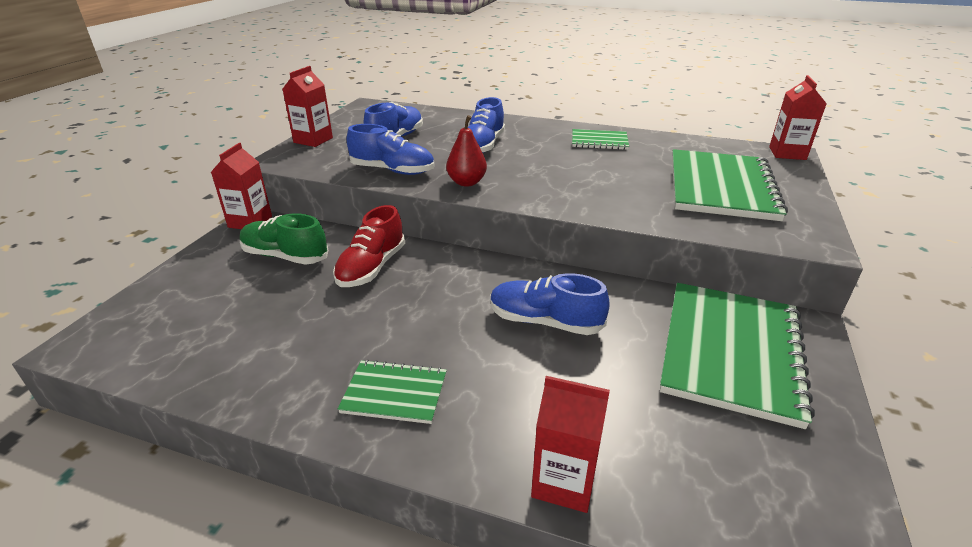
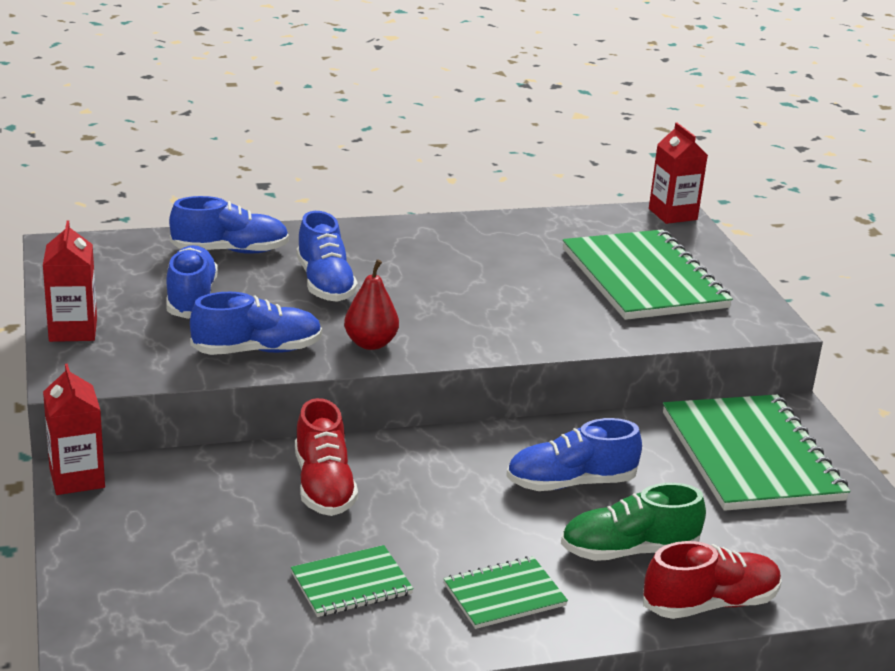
camera: 35 degrees left, 5 degrees down
(285, 256) = (196, 506): green shoe -> green shoe (629, 551)
(451, 121) = (230, 251): none -> blue shoe
(564, 481) = (710, 604): red carton -> red shoe
(599, 141) = (459, 242): green notebook -> green notebook (351, 584)

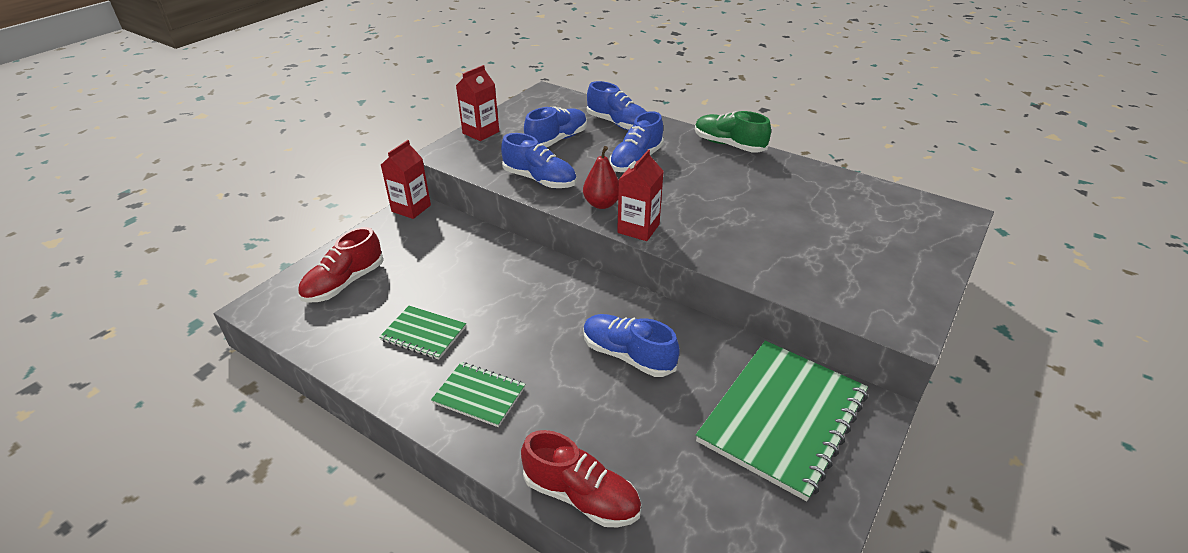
camera: 50 degrees right, 10 degrees up
(324, 486) = (499, 274): red shoe -> red shoe (344, 283)
(629, 551) = (591, 422): green shoe -> green shoe (729, 145)
(644, 279) = (852, 247): green notebook -> none
(672, 214) = (955, 214): red carton -> red carton (638, 228)

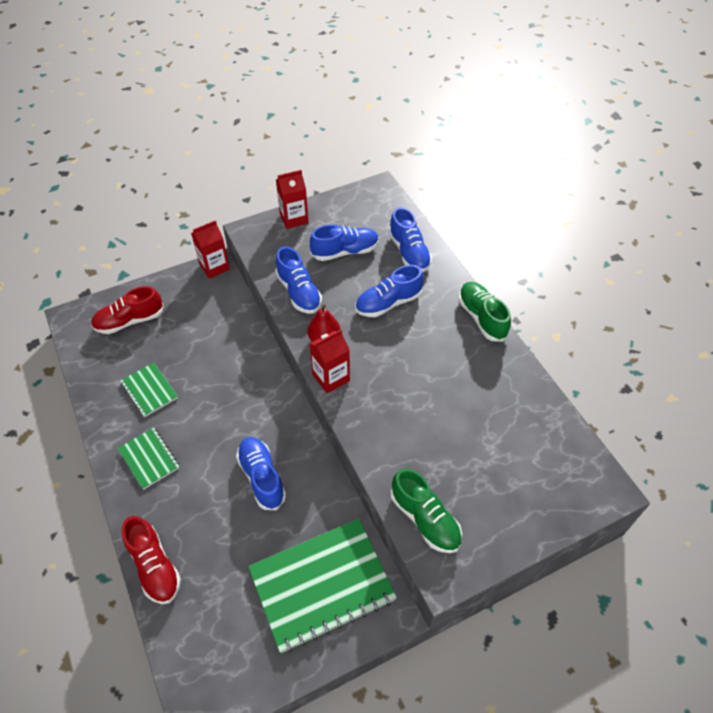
camera: 30 degrees right, 15 degrees up
(842, 295) = (425, 519): none -> green shoe

